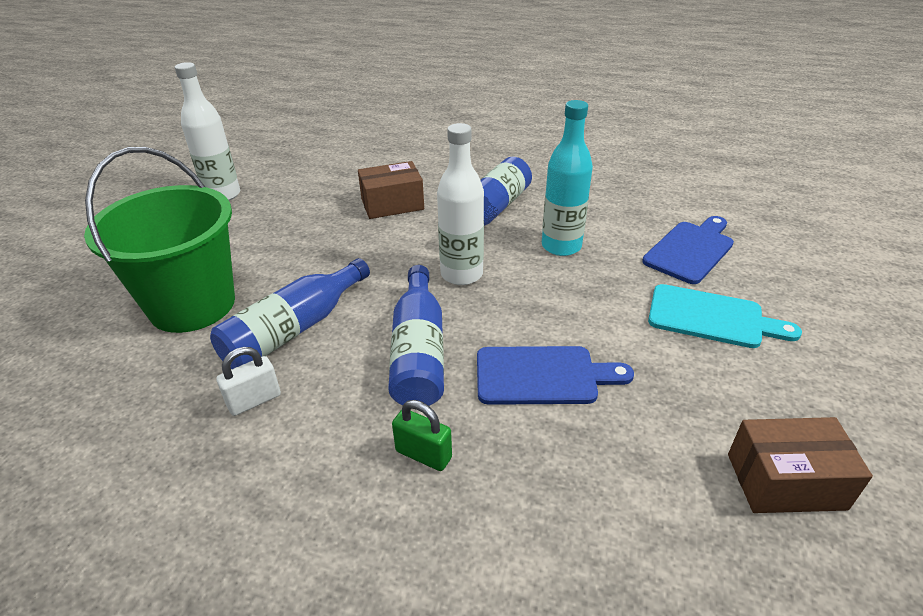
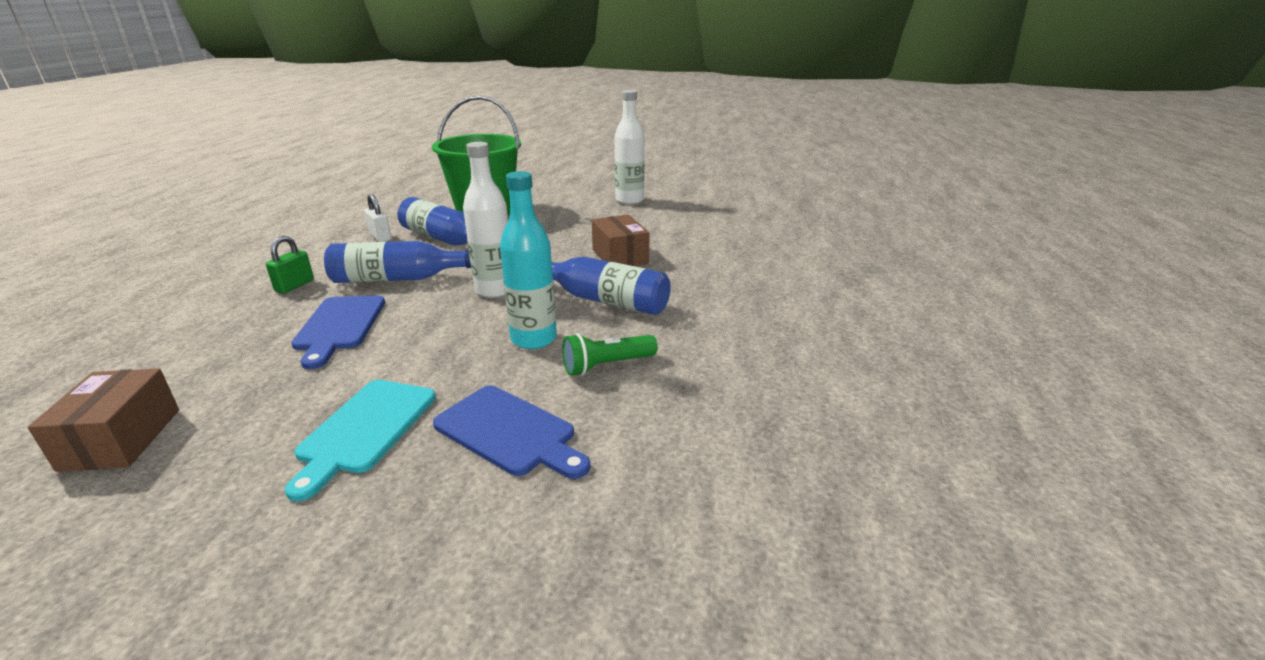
camera: 85 degrees right, 10 degrees down
(598, 213) = (606, 366): none -> green flashlight

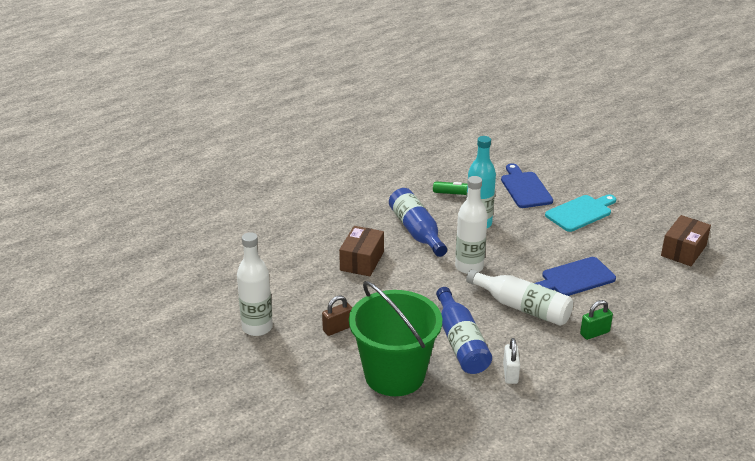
camera: 140 degrees left, 5 degrees up
(339, 326) = (575, 278): blue cutting board -> blue cutting board turned 150 degrees counterclockwise
(398, 279) = (522, 307): blue bottle -> white bottle
(567, 216) = (337, 328): none -> brown padlock

